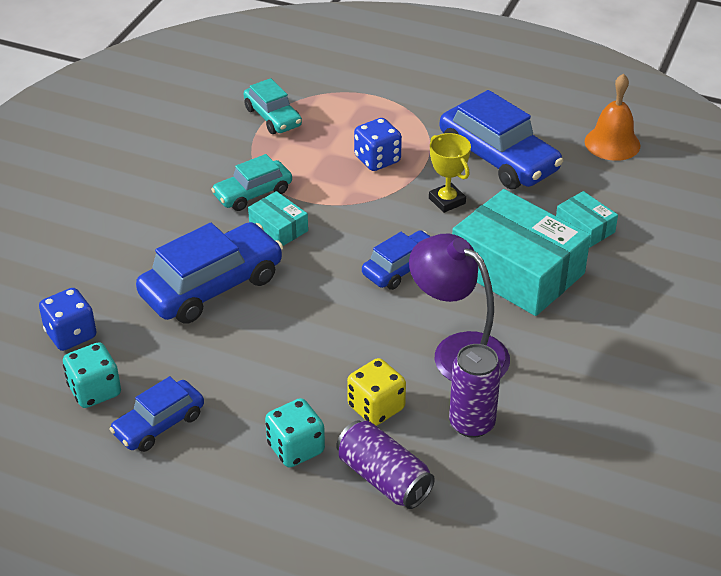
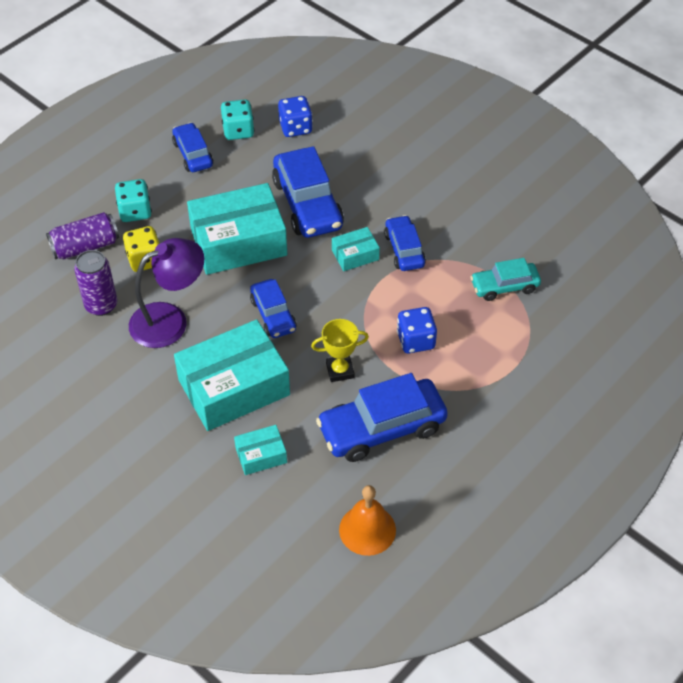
camera: 110 degrees right, 10 degrees up
(253, 193) = (404, 250): turquoise car -> blue car
(303, 329) = (238, 242): none -> turquoise box

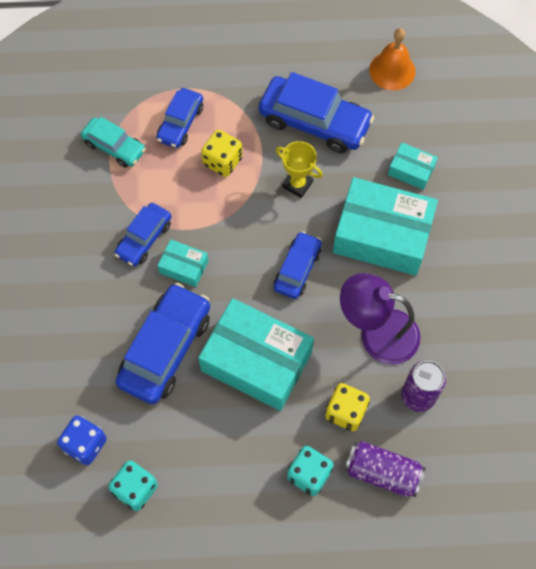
camera: 135 degrees left, 15 degrees up
(193, 154) = (200, 498): blue car -> blue car (180, 123)
(415, 340) = (222, 161): blue dice -> yellow dice

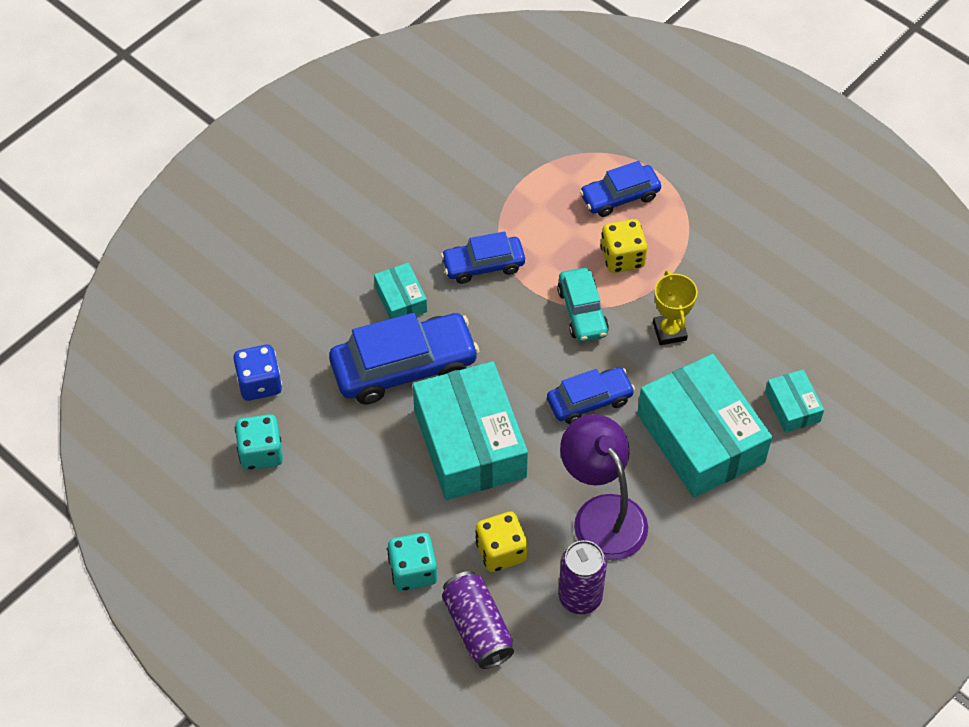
camera: 45 degrees right, 10 degrees down
(114, 147) = (540, 171): turquoise car -> turquoise car (582, 311)
(184, 267) = (492, 315): turquoise box -> turquoise box (401, 299)
(314, 122) = (746, 292): blue car -> none
(392, 70) = (874, 307): orange bell -> none

